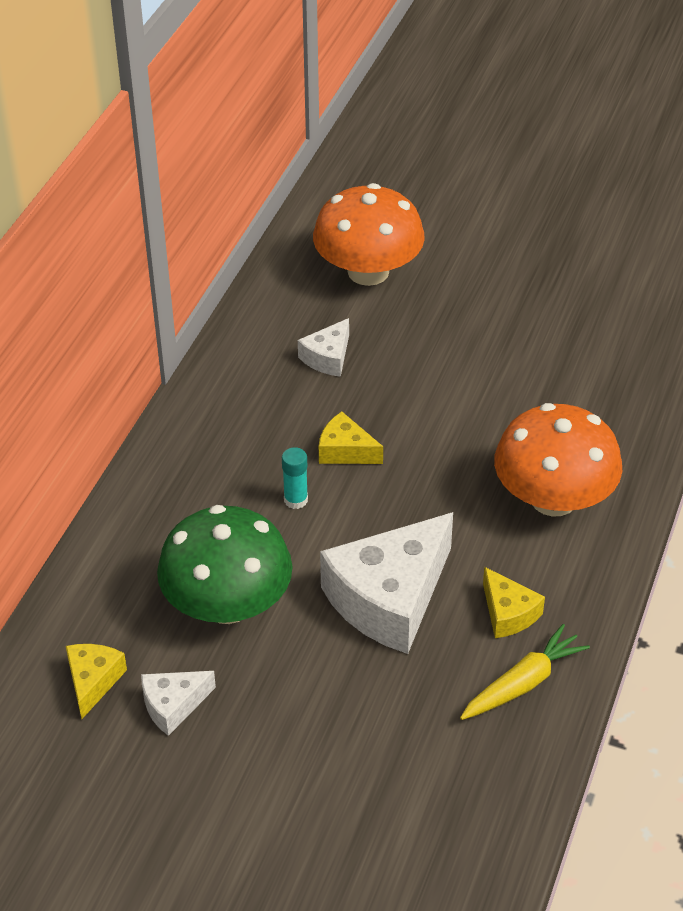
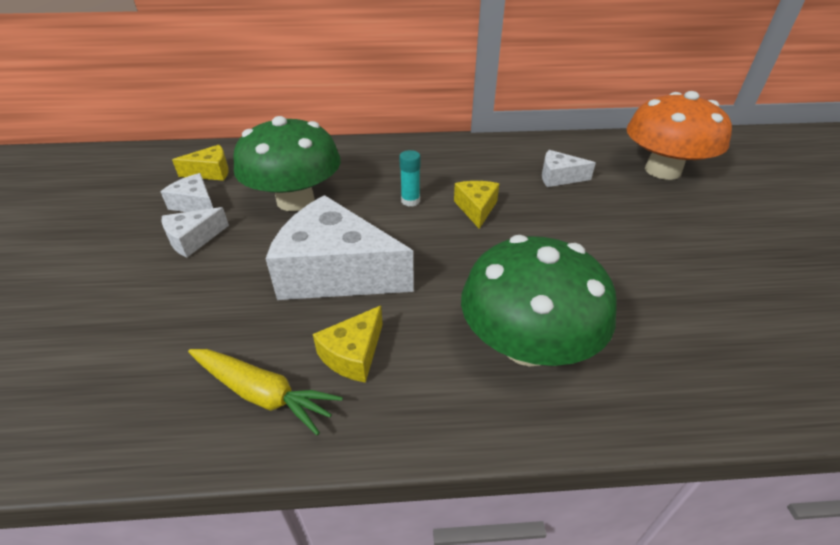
camera: 65 degrees right, 5 degrees down
(256, 714) = (193, 239): none -> white cheese
(553, 498) = (527, 345): orange mushroom -> green mushroom

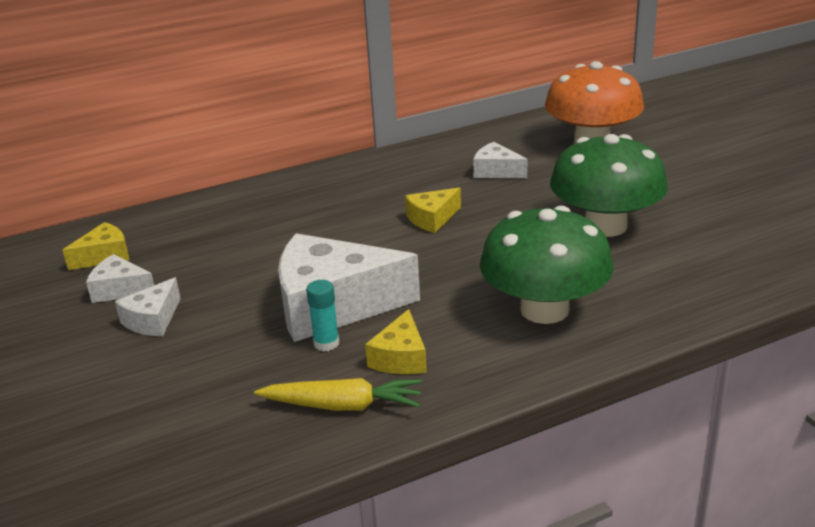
camera: 20 degrees left, 10 degrees down
(295, 200) = (234, 258): green mushroom -> green mushroom (605, 226)
(410, 201) = (360, 228): turquoise glue stick -> turquoise glue stick (326, 343)
(476, 208) = (432, 219): yellow cheese -> yellow cheese turned 105 degrees counterclockwise
(559, 177) = (496, 171): white cheese -> white cheese turned 45 degrees clockwise

